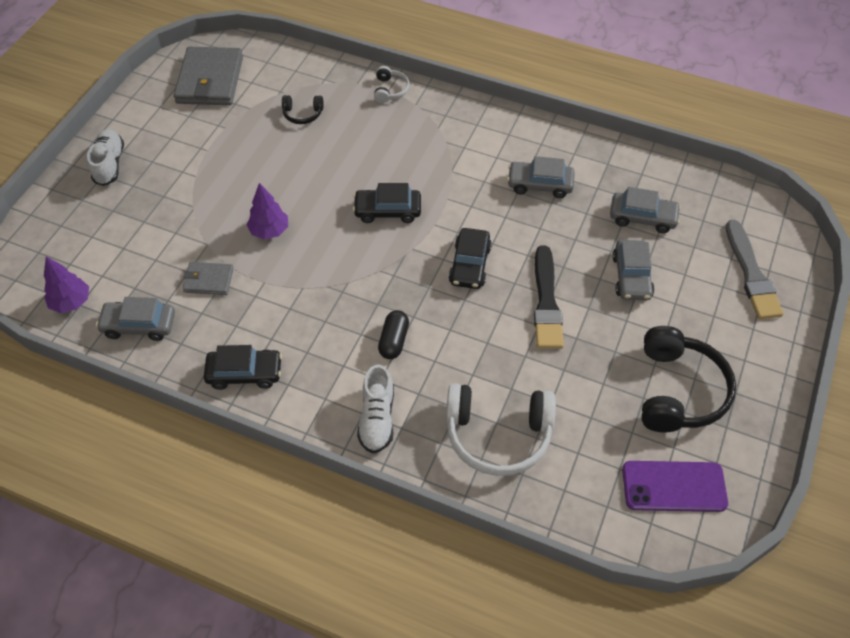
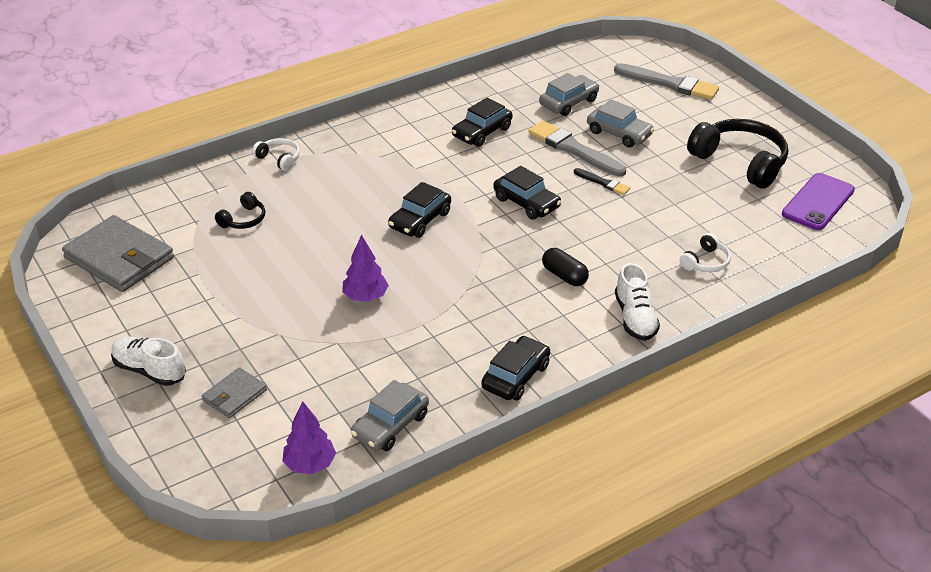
camera: 55 degrees left, 15 degrees down
(208, 280) = (383, 358): grey wallet -> grey wallet (234, 395)
(377, 419) = (635, 318): white shoe -> white shoe turned 45 degrees clockwise
(498, 435) = (705, 262): white headphones -> white headphones, size x0.48
(540, 184) = (482, 132): grey car -> black car
(546, 302) = (603, 183): black brush -> black brush, size x0.52
(576, 257) = (574, 149): none -> grey brush

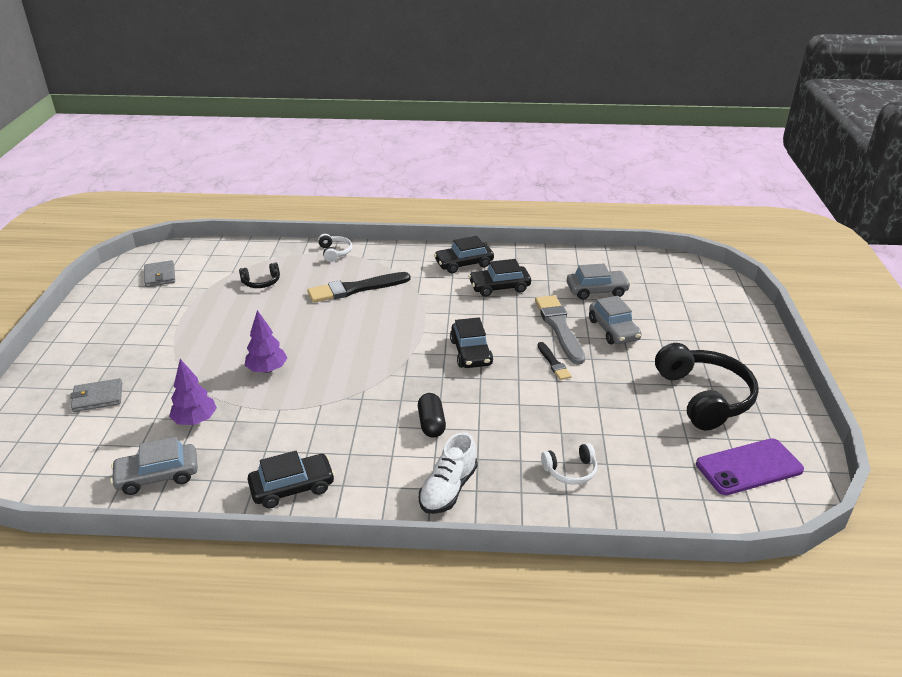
camera: 35 degrees right, 5 degrees down
(119, 258) = (160, 276): grey wallet -> grey wallet, size x0.52
(149, 370) = (76, 355): white shoe -> none
(310, 465) = (70, 475): purple tree -> purple tree (195, 420)
(349, 187) = (355, 289): none -> black brush
(420, 220) = (375, 331): black car -> black car (464, 264)
(669, 83) = (705, 307): grey brush -> none

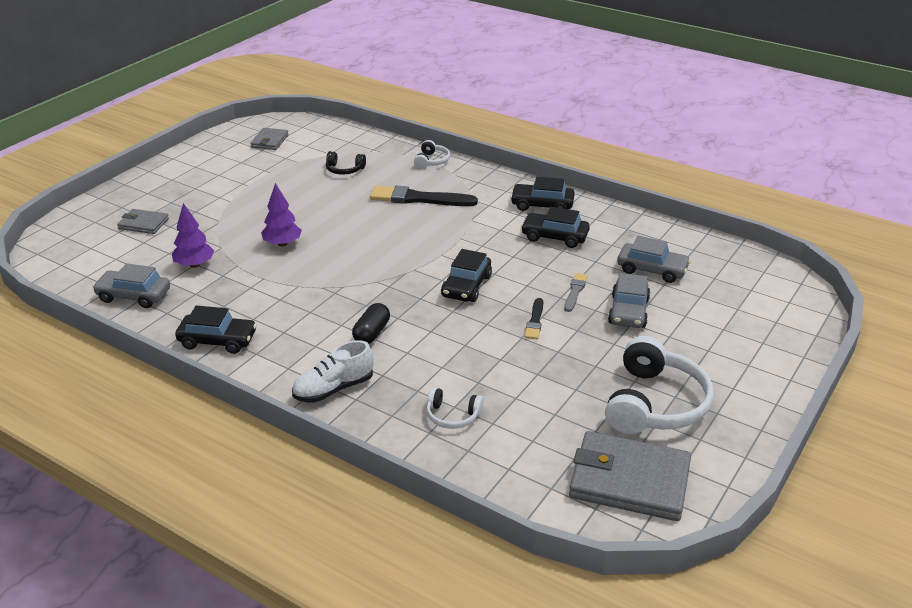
camera: 30 degrees right, 0 degrees up
(559, 327) = (575, 291): grey brush -> grey brush, size x0.52
(704, 397) = (654, 404): black headphones -> white headphones
(749, 467) = (629, 480): purple phone -> grey wallet

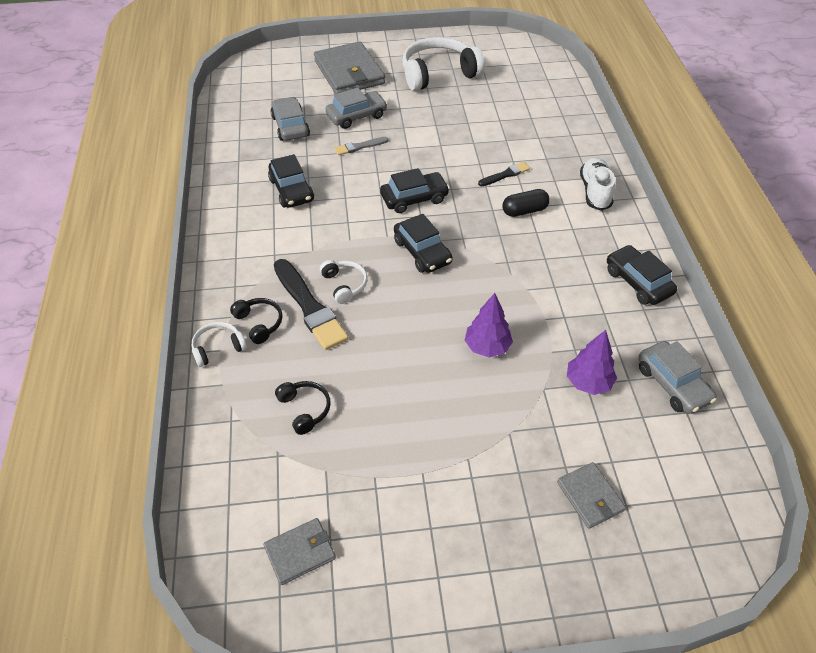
camera: 130 degrees left, 15 degrees up
(334, 389) = (595, 192): white shoe -> white shoe turned 105 degrees counterclockwise
(431, 178) = (259, 323): none -> black headphones
(452, 416) = (547, 134): white headphones -> white headphones (344, 285)
(535, 321) = (416, 147): black brush -> black brush (505, 175)
(542, 205) = (243, 222): black car -> black car (422, 252)
(629, 480) = (508, 60): grey wallet -> grey wallet (349, 72)

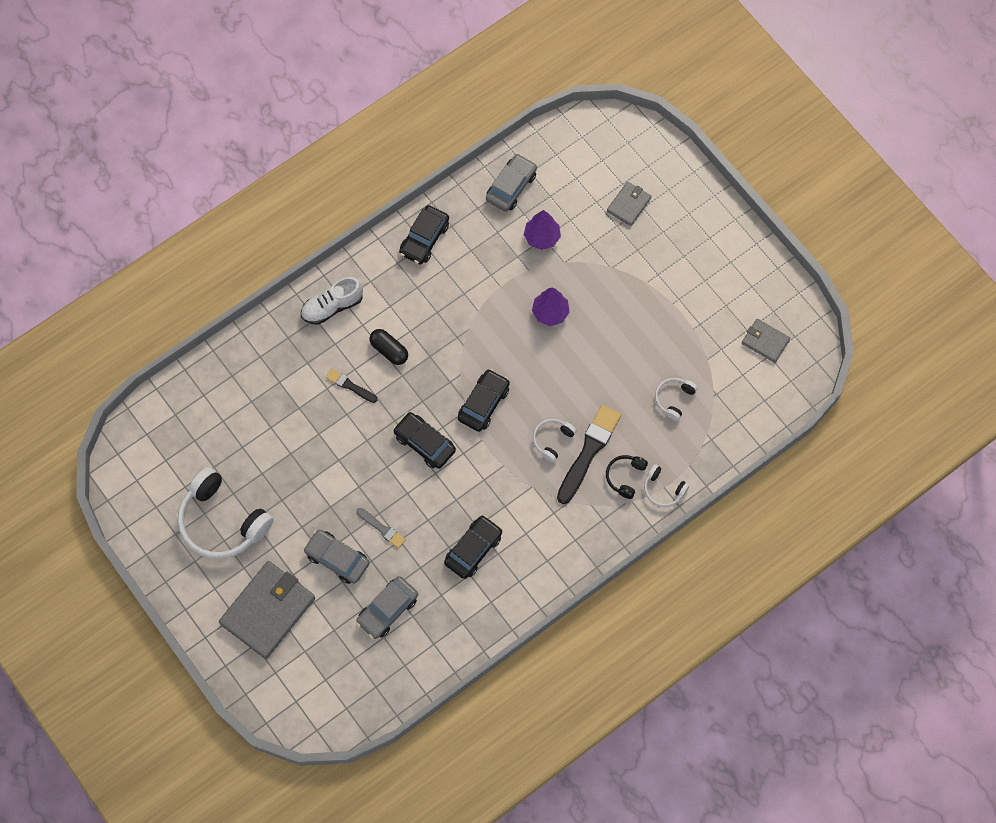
camera: 120 degrees left, 20 degrees up
(304, 409) = (674, 399): black headphones -> white headphones

